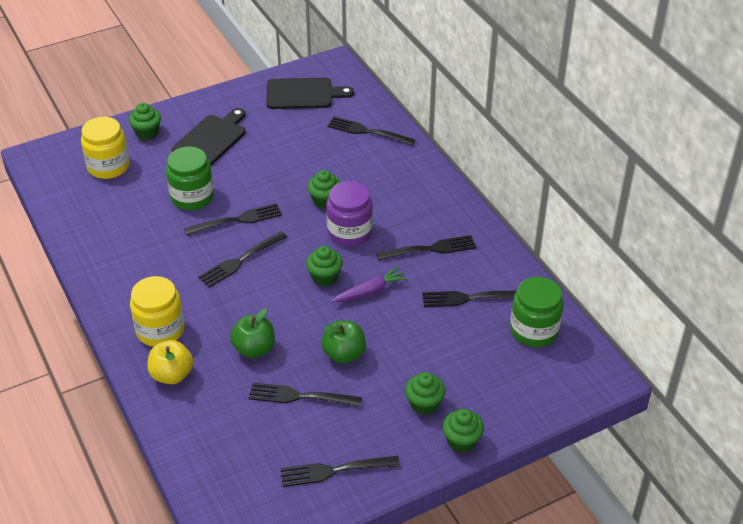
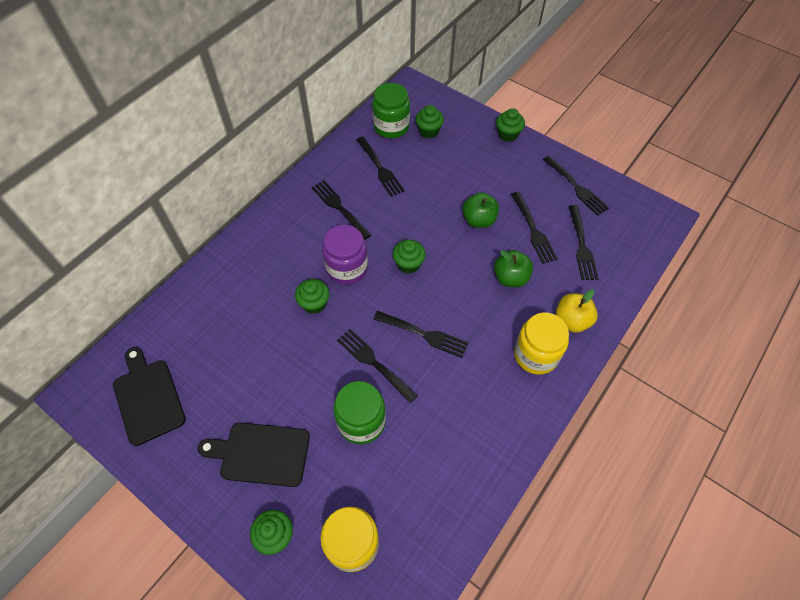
camera: 115 degrees left, 15 degrees up
(368, 132) = (197, 310): black fork -> black fork (581, 245)
(370, 291) = (407, 228): purple carrot -> none
(424, 404) = (492, 161): green cupcake -> green cupcake (429, 131)

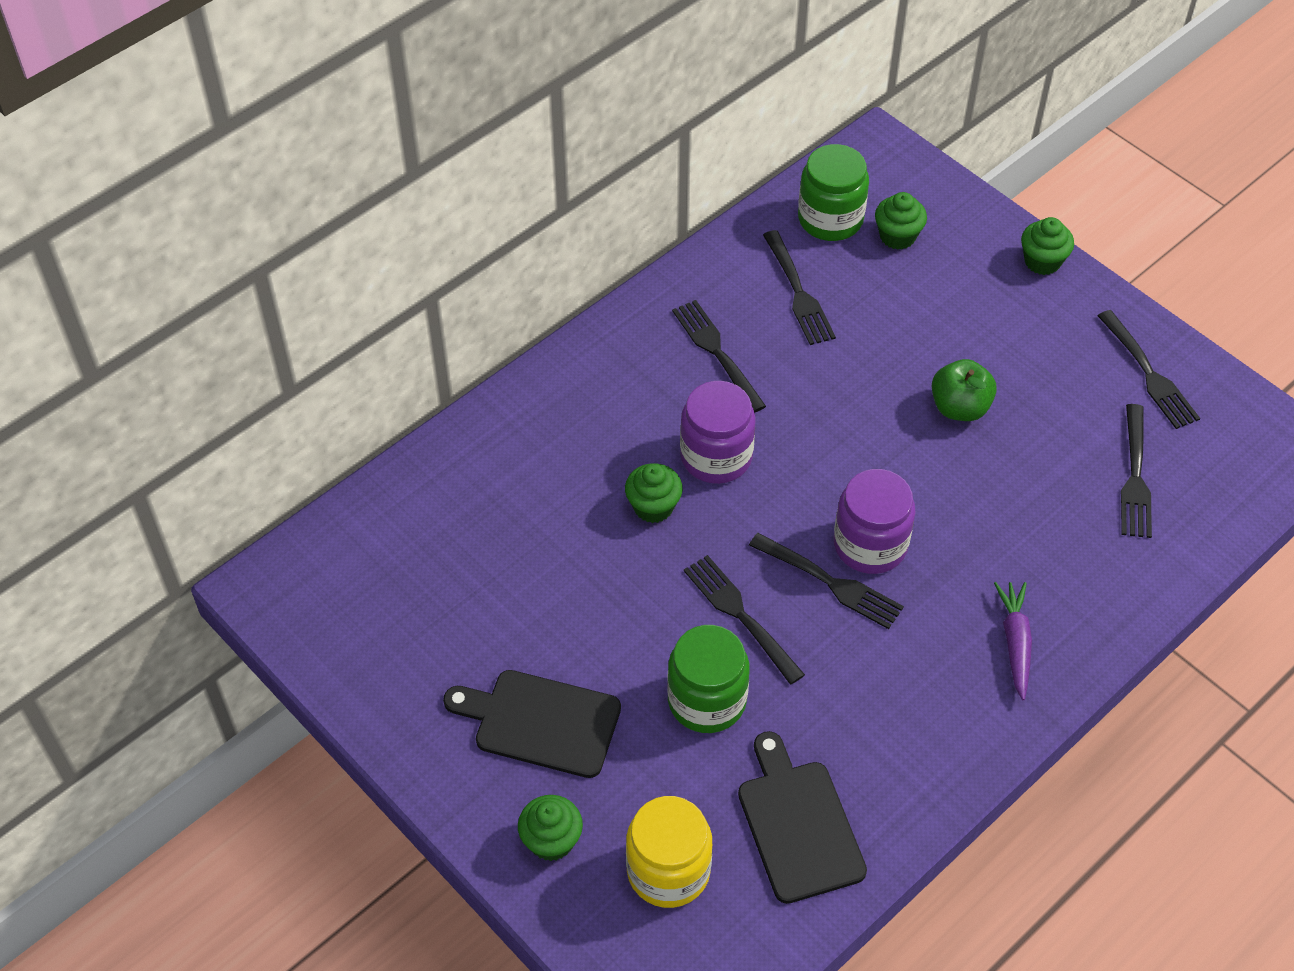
camera: 10 degrees right, 5 degrees down
(148, 398) = (369, 612): black cutting board -> black cutting board (798, 825)
(408, 264) = (823, 465): green cupcake -> none
(443, 307) = (870, 545): none -> purple jar
(510, 278) = (997, 513): green apple -> none
(533, 229) = (1053, 437): black fork -> none
(536, 354) = (1015, 643): yellow jar -> purple carrot
(571, 320) = (1089, 598): yellow apple -> none

